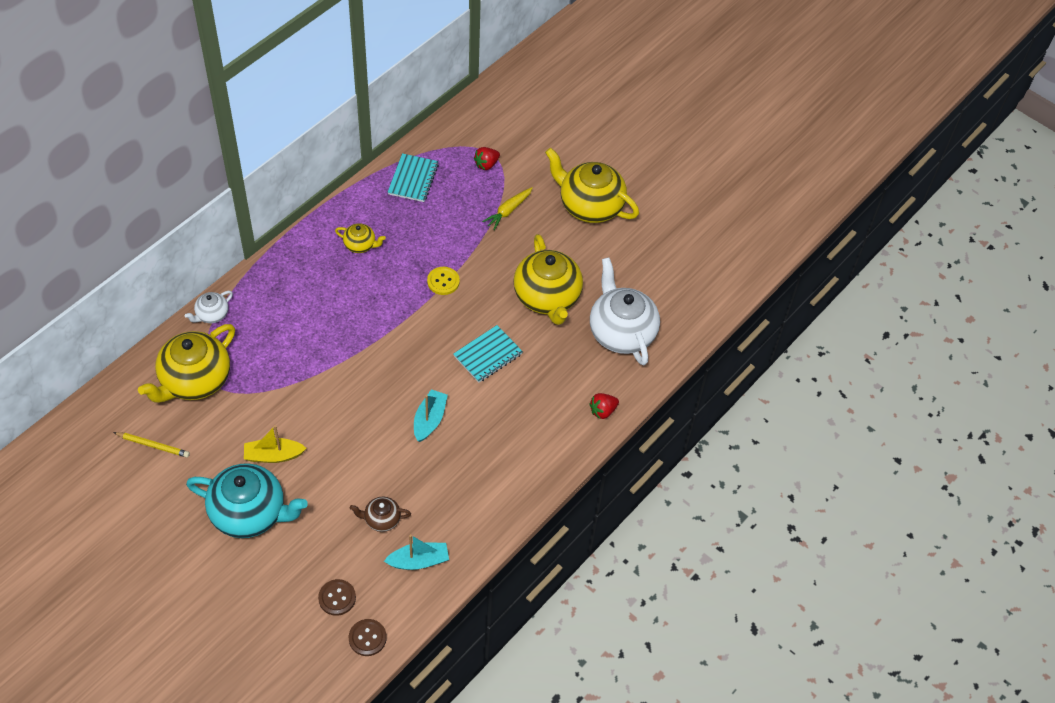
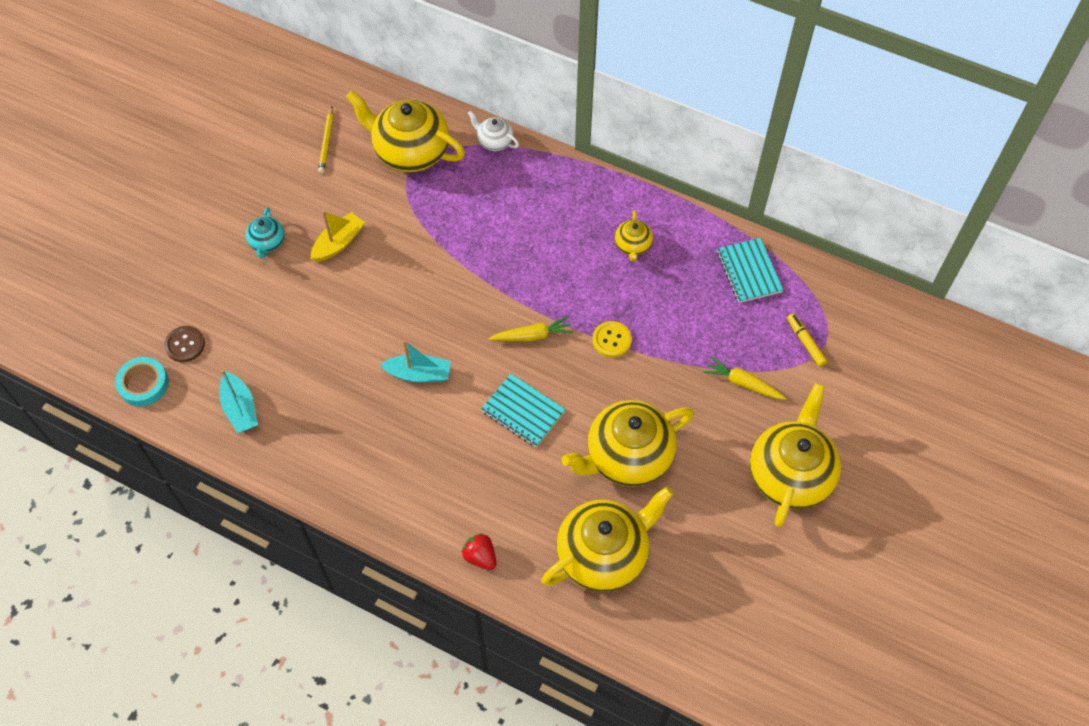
camera: 80 degrees right, 5 degrees up
(249, 513) = (267, 242): turquoise teapot -> turquoise teapot, size x0.48
(273, 455) = (338, 243): yellow boat -> yellow boat turned 60 degrees clockwise
(367, 638) = (143, 384): brown button -> turquoise tape
(381, 519) = (283, 360): brown teapot -> none
(413, 179) = (749, 272): turquoise notebook -> turquoise notebook turned 75 degrees clockwise
(420, 333) = (532, 335): none -> yellow carrot
(486, 164) = (805, 342): red strawberry -> yellow marker
(621, 332) = (604, 554): white teapot -> yellow teapot

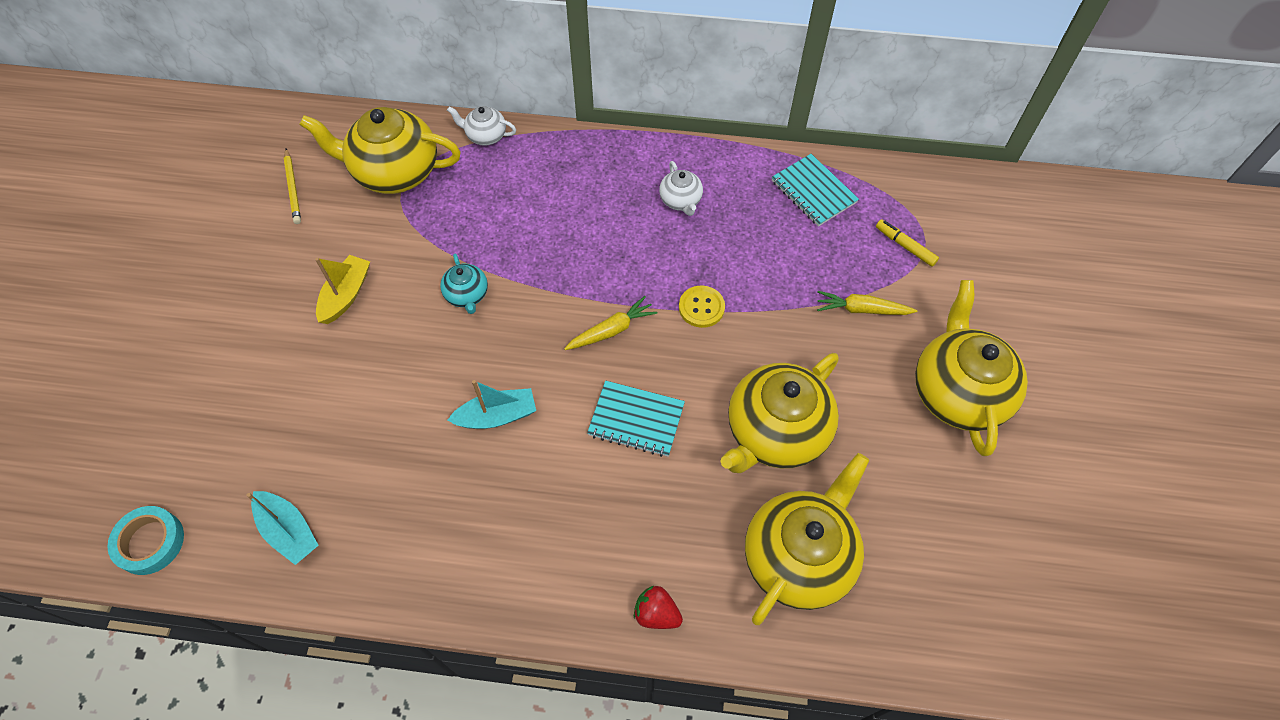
camera: 20 degrees left, 0 degrees up
(185, 345) = (191, 474): brown button -> none
(267, 242) = (258, 320): turquoise teapot -> turquoise teapot (467, 295)
(633, 246) = (680, 201): yellow teapot -> white teapot

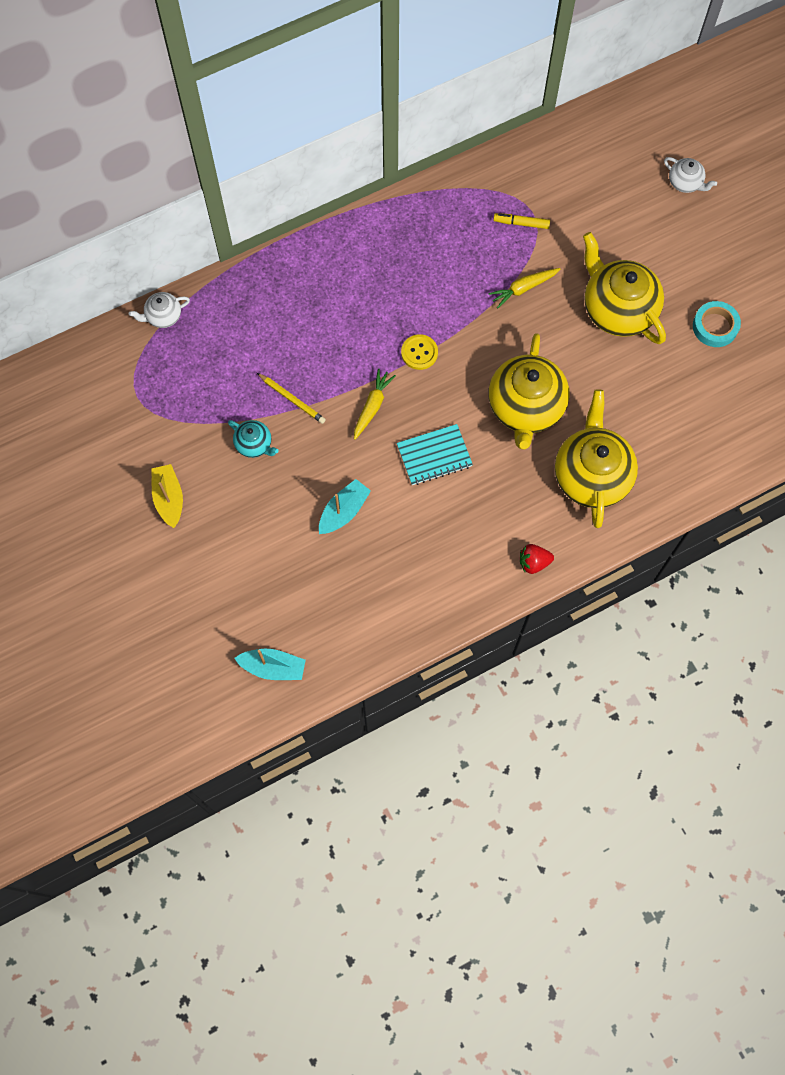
camera: 35 degrees left, 10 degrees up
(150, 542) = (190, 733): turquoise tape -> turquoise tape (715, 326)
(293, 188) = (54, 447): yellow pencil -> yellow pencil (292, 399)
(395, 172) = (120, 387): yellow teapot -> none
(680, 201) = (346, 281): white teapot -> white teapot (685, 183)
(813, 192) = (433, 218): turquoise notebook -> none

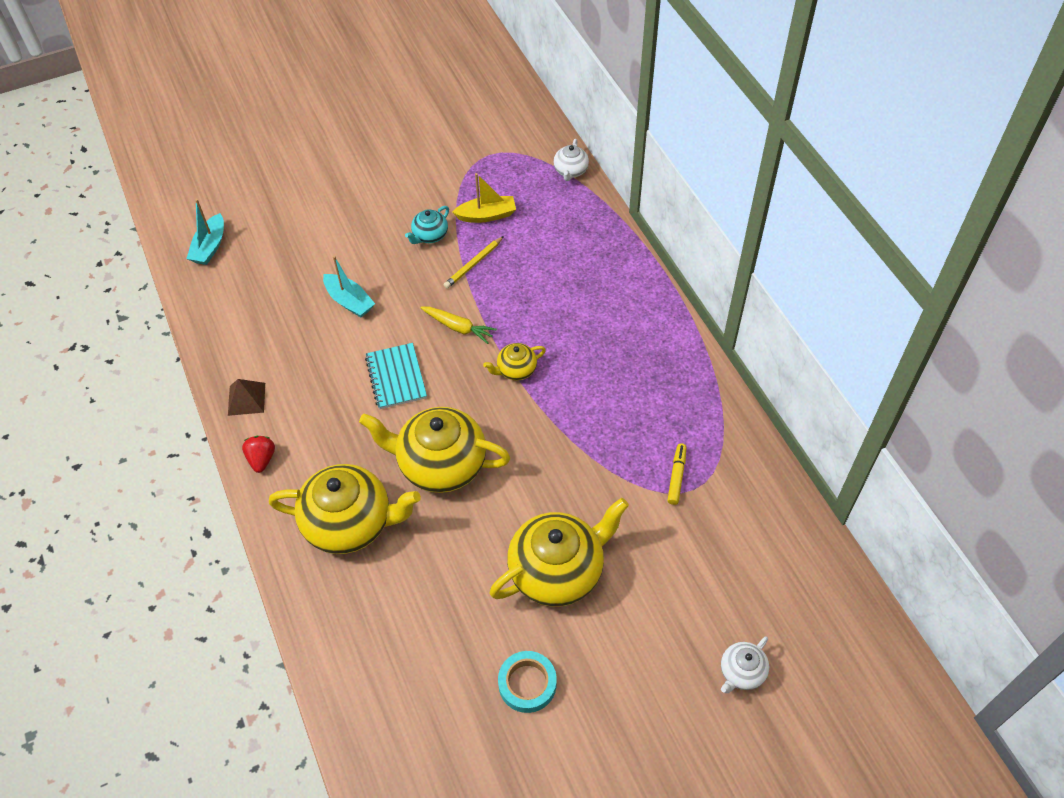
camera: 95 degrees right, 15 degrees down
(163, 316) = (570, 171): white teapot -> white teapot turned 150 degrees counterclockwise
(169, 498) = (385, 177): yellow boat -> yellow boat (487, 215)
(419, 353) = (516, 370): yellow button -> yellow teapot
(468, 589) = (246, 399): none -> brown pyramid
(523, 288) = (590, 473): yellow carrot -> none

